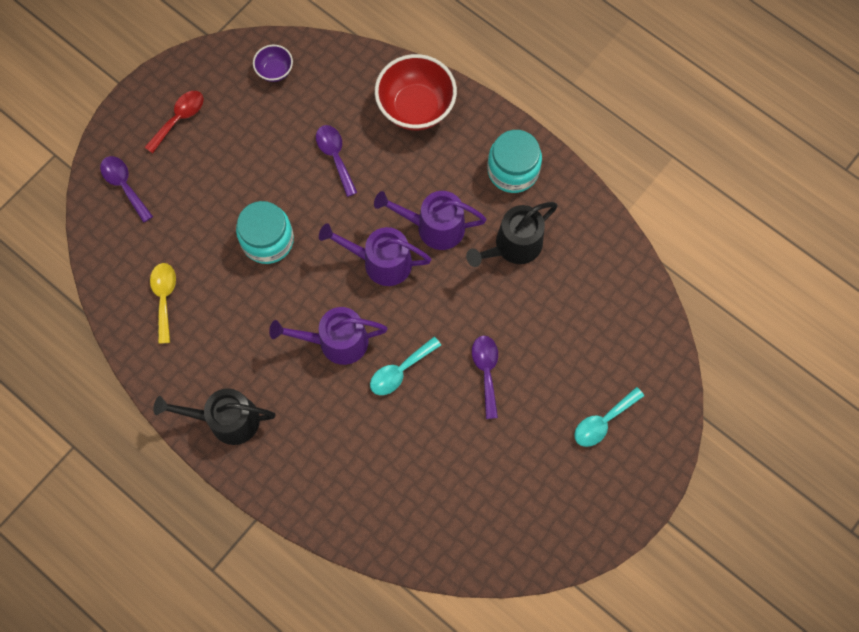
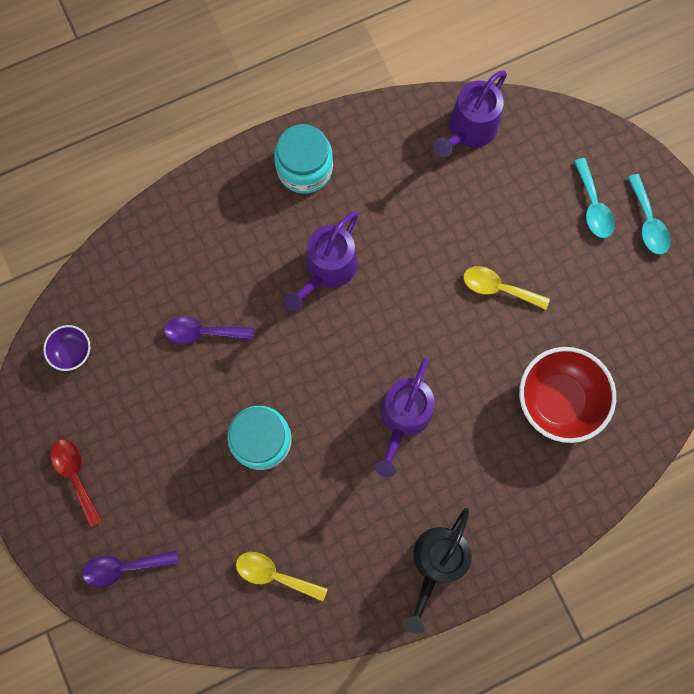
camera: 65 degrees left, 5 degrees up
(381, 262) = (340, 337): purple watering can -> purple watering can (469, 130)
(400, 371) = (461, 369): turquoise spoon -> turquoise spoon (647, 222)
(416, 107) = (189, 229): red bowl -> red bowl (558, 400)
(486, 371) = (498, 288): purple spoon -> yellow spoon
(513, 246) = (383, 204): black watering can -> none

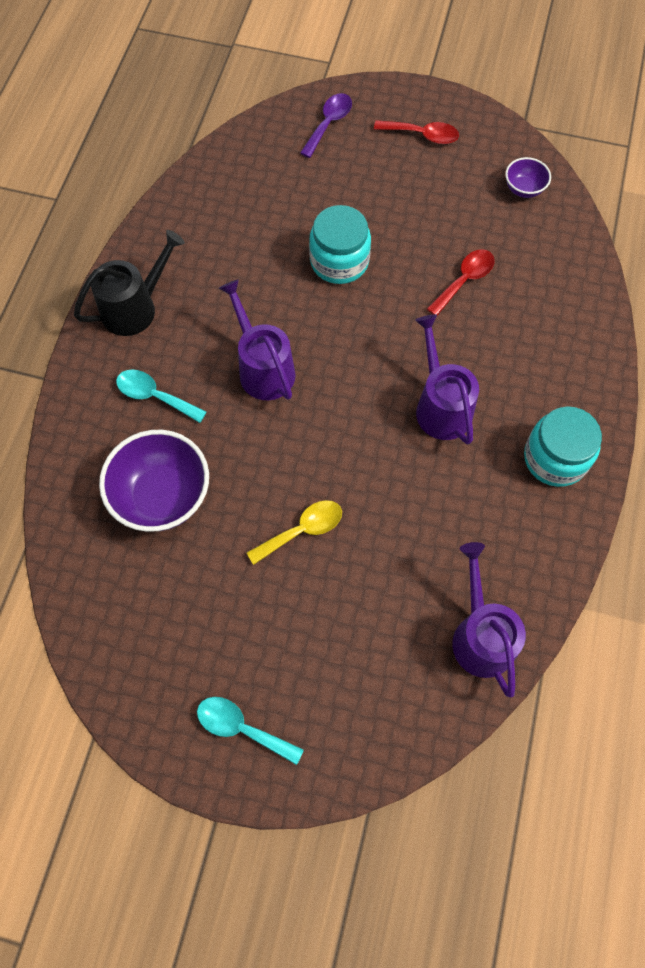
camera: 130 degrees right, 10 degrees down
(203, 332) = (464, 280): purple spoon -> red spoon
(274, 574) = (234, 203): yellow spoon -> none
(436, 562) = (135, 308): black watering can -> black watering can turned 75 degrees clockwise
(558, 400) = (162, 496): red bowl -> purple bowl
(593, 206) = (304, 687): turquoise spoon -> turquoise spoon (154, 396)

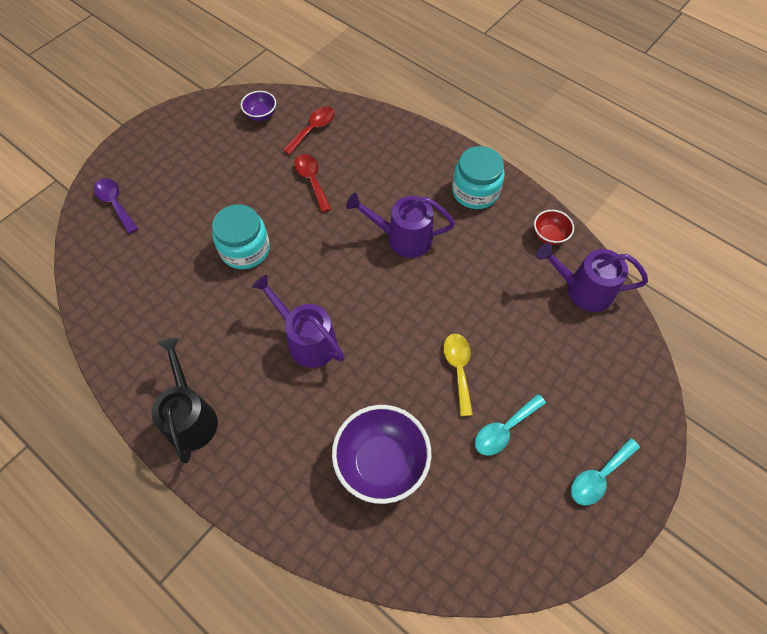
camera: 65 degrees left, 5 degrees down
(154, 396) = (286, 433): turquoise spoon -> turquoise spoon (504, 429)
(263, 368) = (307, 340): purple watering can -> purple watering can turned 45 degrees clockwise
(422, 135) = (172, 151): red spoon -> red spoon (313, 129)
(539, 569) = (549, 236): none -> red bowl

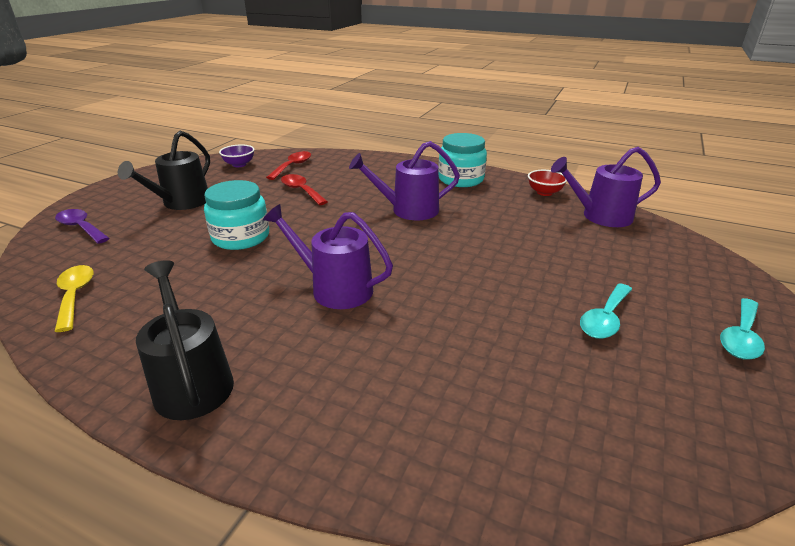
camera: 15 degrees left, 30 degrees down
(200, 179) = (182, 203): none -> black watering can
(381, 462) = (478, 375): purple bowl -> none
(458, 369) = (520, 282): yellow spoon -> yellow spoon (75, 296)

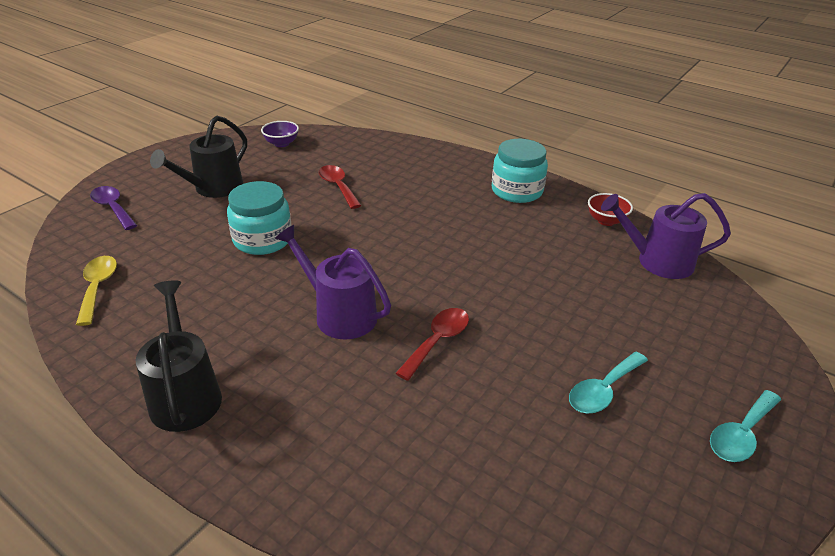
camera: 10 degrees right, 5 degrees up
(293, 166) = (337, 152): red spoon -> red spoon (438, 341)
(409, 210) = (444, 226): purple watering can -> none

